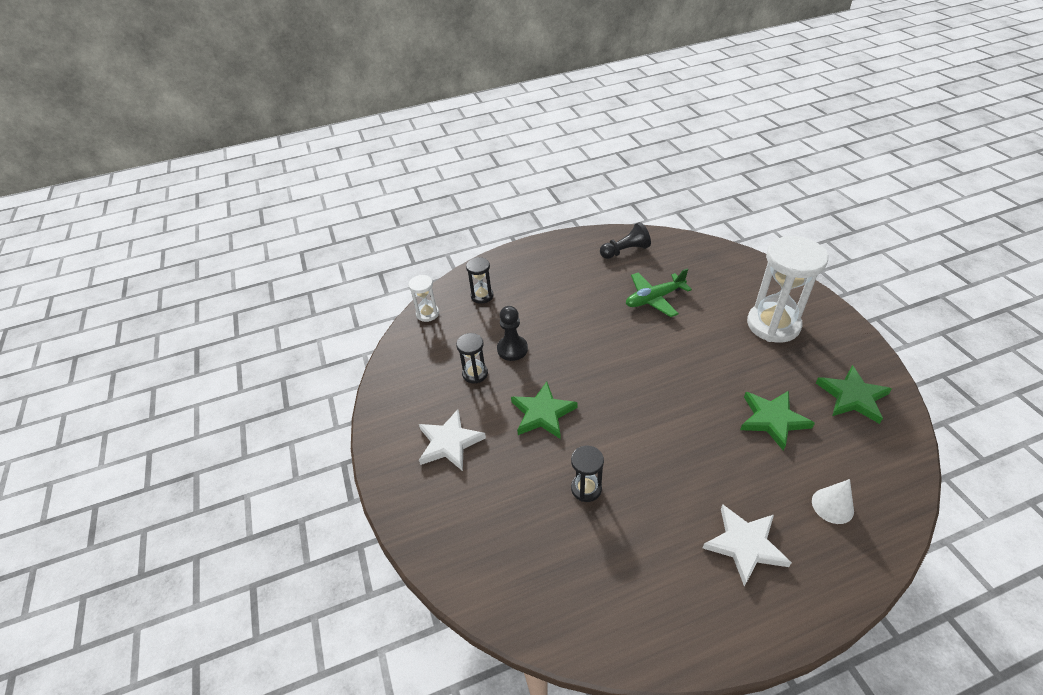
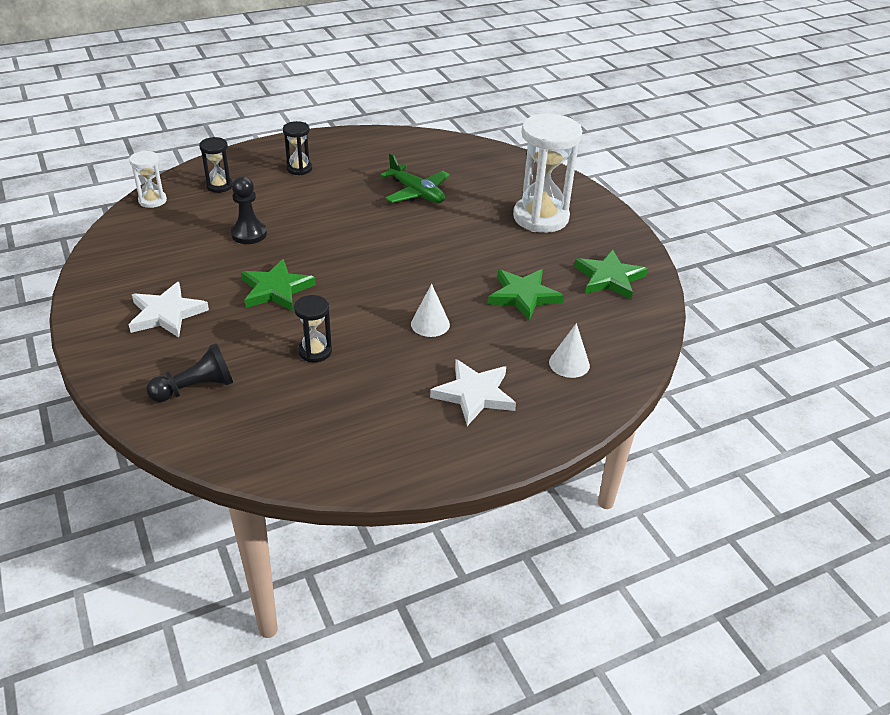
camera: 10 degrees left, 5 degrees down
(475, 374) = (203, 255): black hourglass -> black hourglass (299, 169)
(625, 251) = (391, 149): black pawn -> black pawn (196, 388)
(654, 299) = (416, 193): green plane -> green plane turned 105 degrees counterclockwise
(689, 454) = (430, 324): none -> white cone

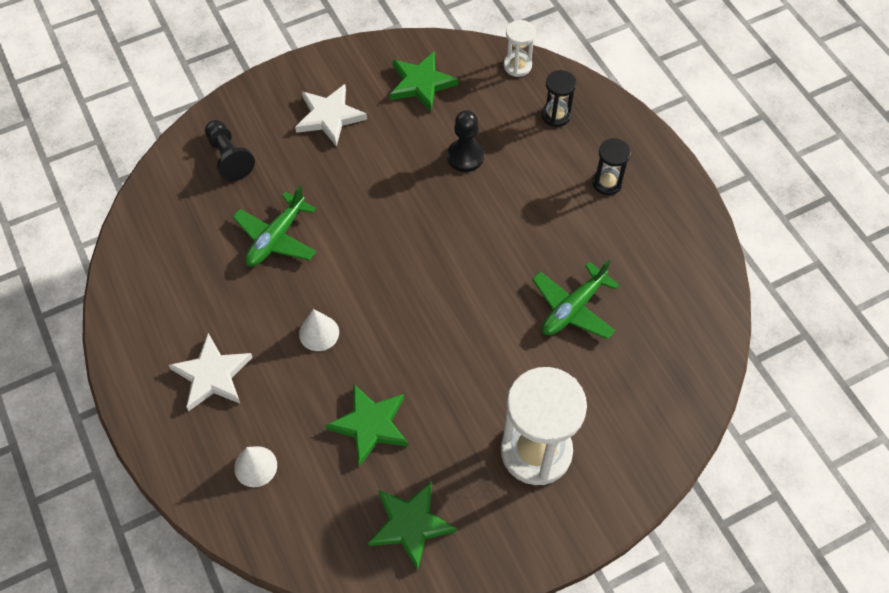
camera: 90 degrees right, 20 degrees up
(276, 289) = (370, 194): green star -> green star (421, 83)
(315, 351) = (276, 238): black hourglass -> green plane

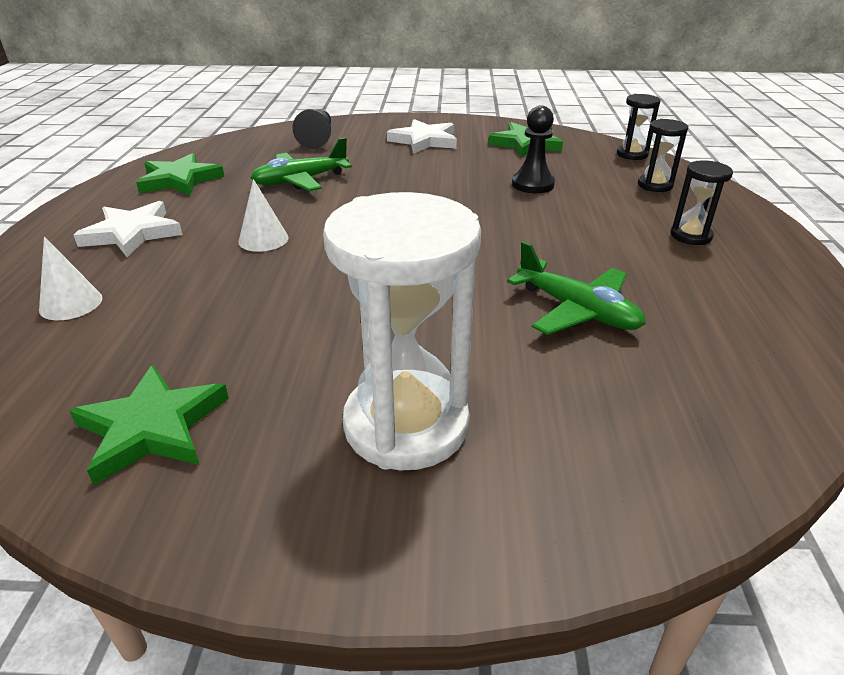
camera: 30 degrees right, 25 degrees down
(370, 425) = (226, 317): green star -> green star (180, 180)
(517, 66) = (632, 154): white hourglass -> black hourglass
(573, 308) = (576, 310): green plane -> green plane turned 120 degrees counterclockwise

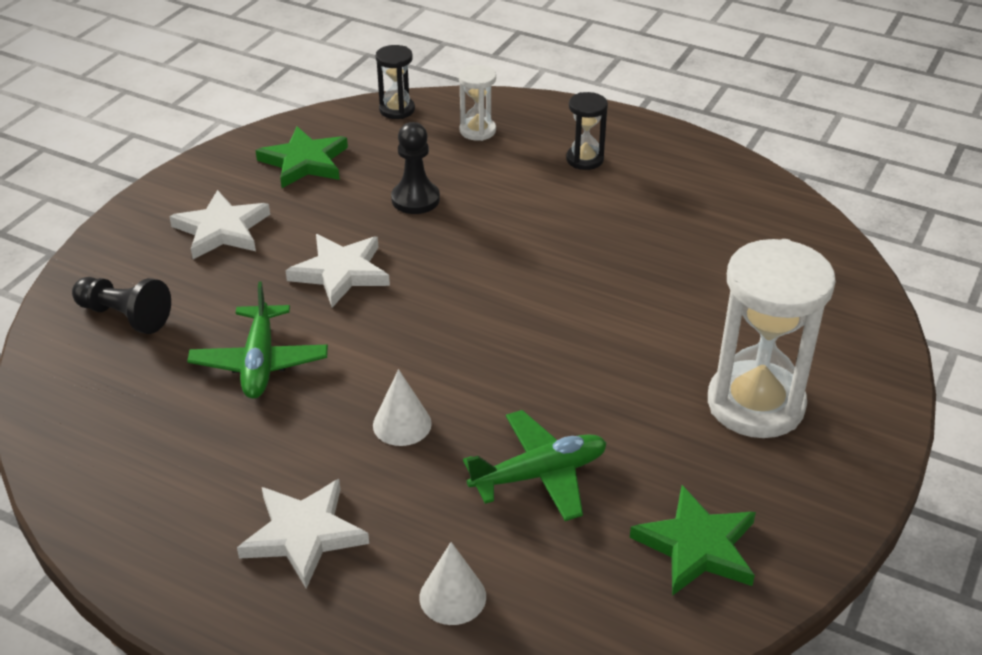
camera: 65 degrees left, 5 degrees up
(180, 180) = (158, 473): green star -> none
(417, 181) = (340, 272): none -> white star
(576, 310) = (660, 268): green plane -> green plane (539, 475)
(655, 185) = (477, 131): black hourglass -> white hourglass

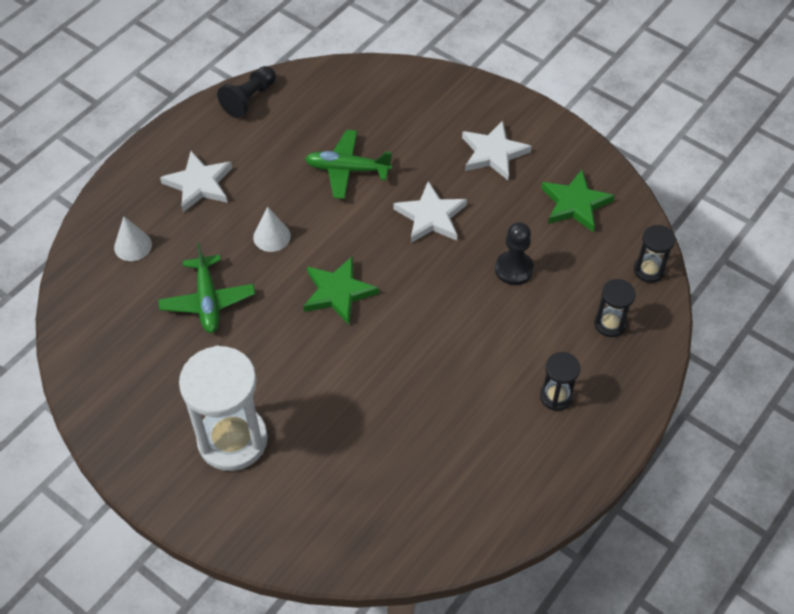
camera: 100 degrees right, 15 degrees up
(125, 316) = (408, 105): black pawn -> black pawn (249, 99)
(477, 131) = (610, 324): white hourglass -> black hourglass
(697, 546) = (125, 371): green star -> green star (338, 292)

